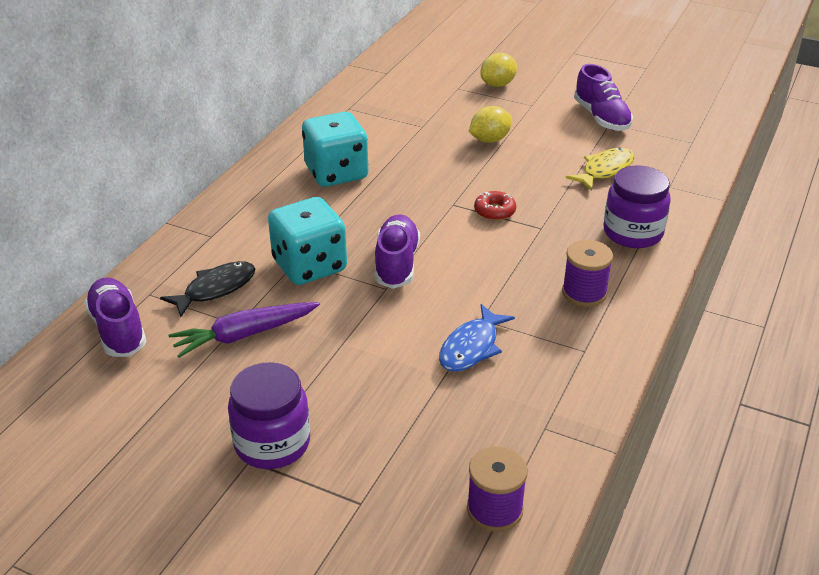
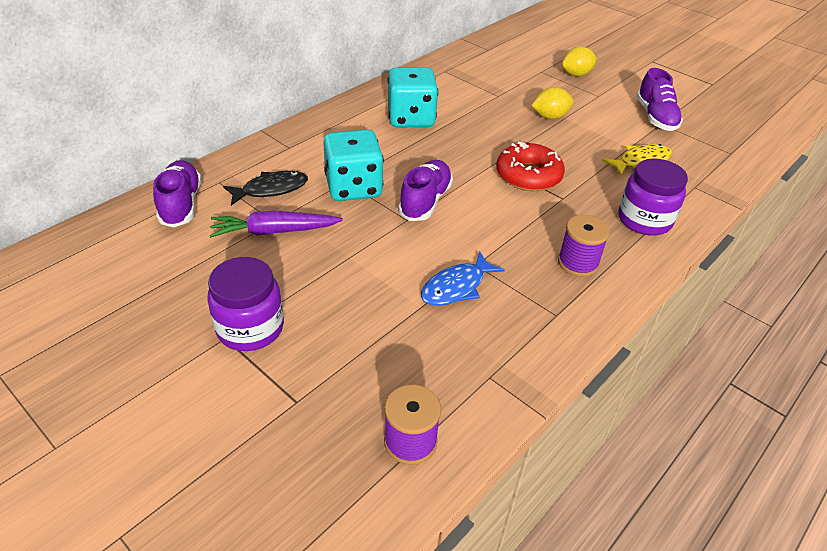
camera: 15 degrees right, 5 degrees up
(494, 211) = (528, 175): red donut -> red donut, size x1.83

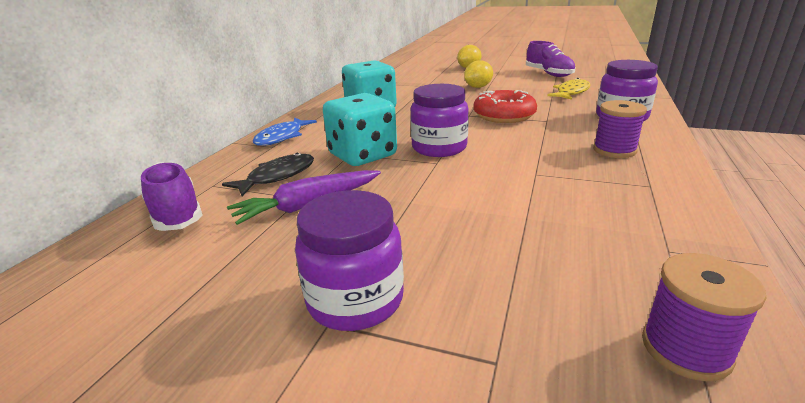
camera: 20 degrees left, 15 degrees down
(425, 201) = (439, 148): purple shoe -> purple jar
(456, 287) = (540, 193): blue fish -> blue fish (282, 137)

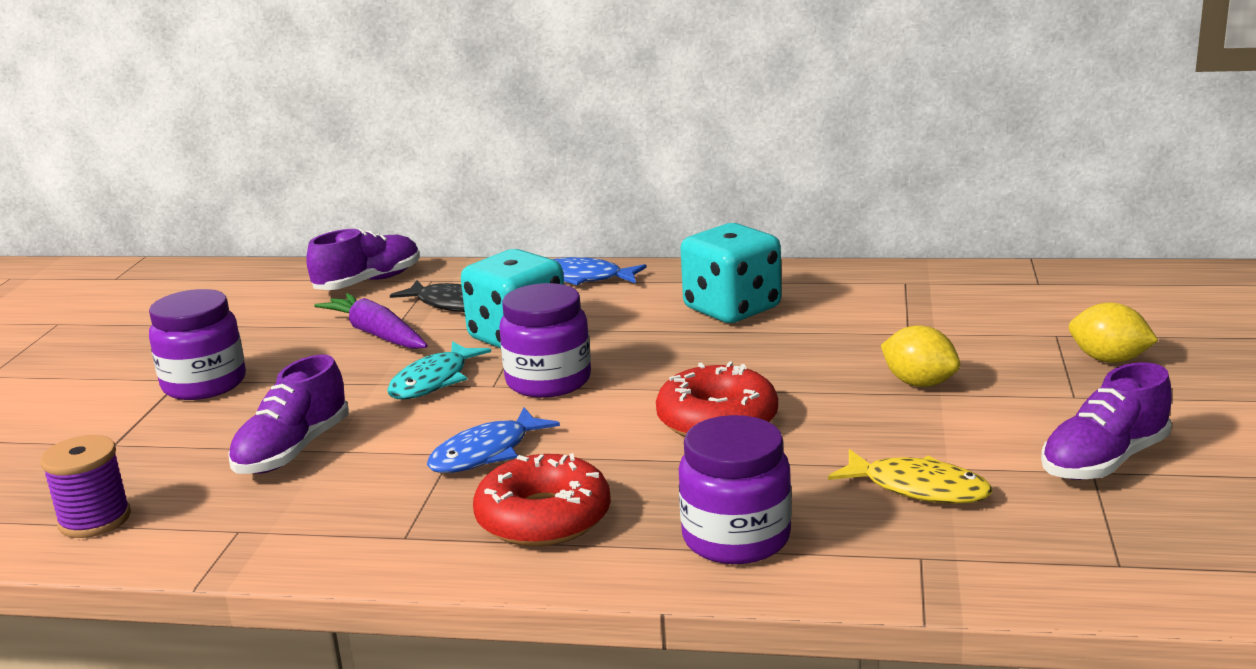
camera: 80 degrees right, 5 degrees down
(419, 181) = (433, 381): none -> turquoise fish
(527, 233) = (293, 451): none -> purple shoe
(536, 164) = (486, 453): none -> blue fish
(614, 150) = (543, 518): purple spool -> red donut

